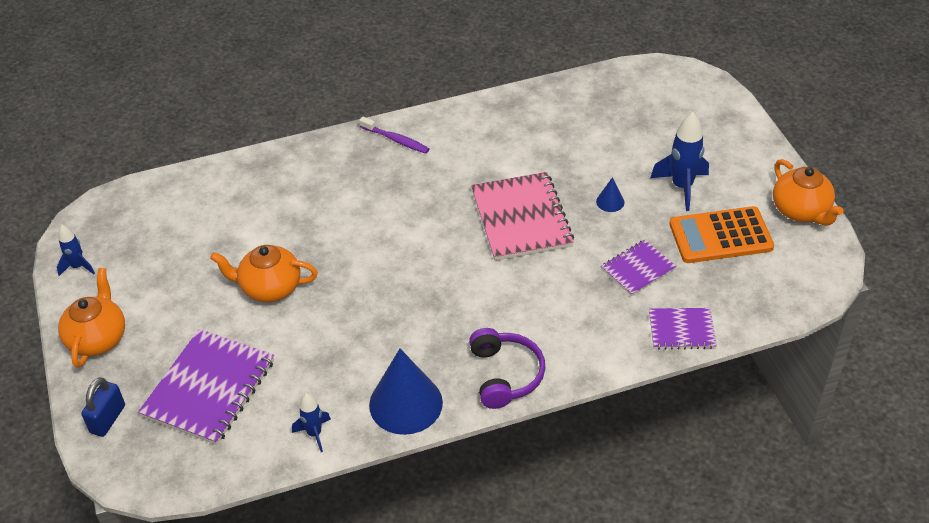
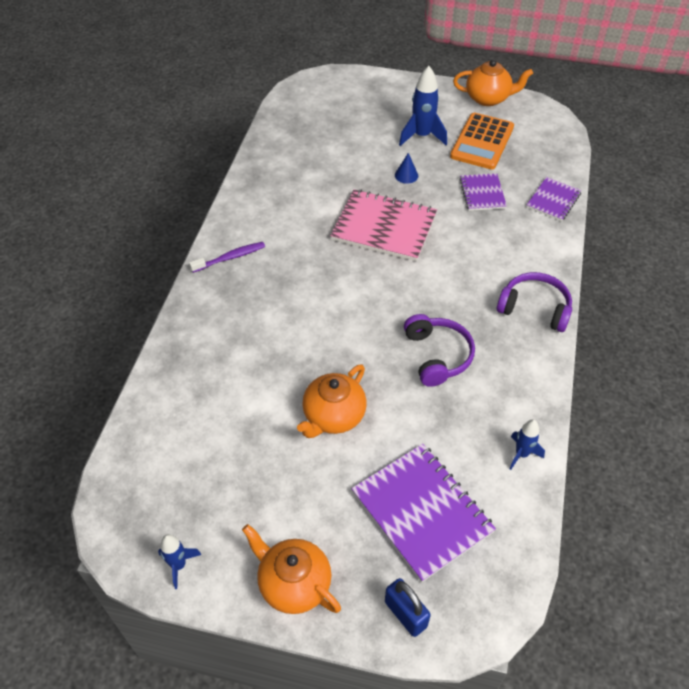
camera: 60 degrees left, 5 degrees up
(387, 327) = (437, 355): none -> purple headphones
(405, 403) = (526, 380): blue cone -> none

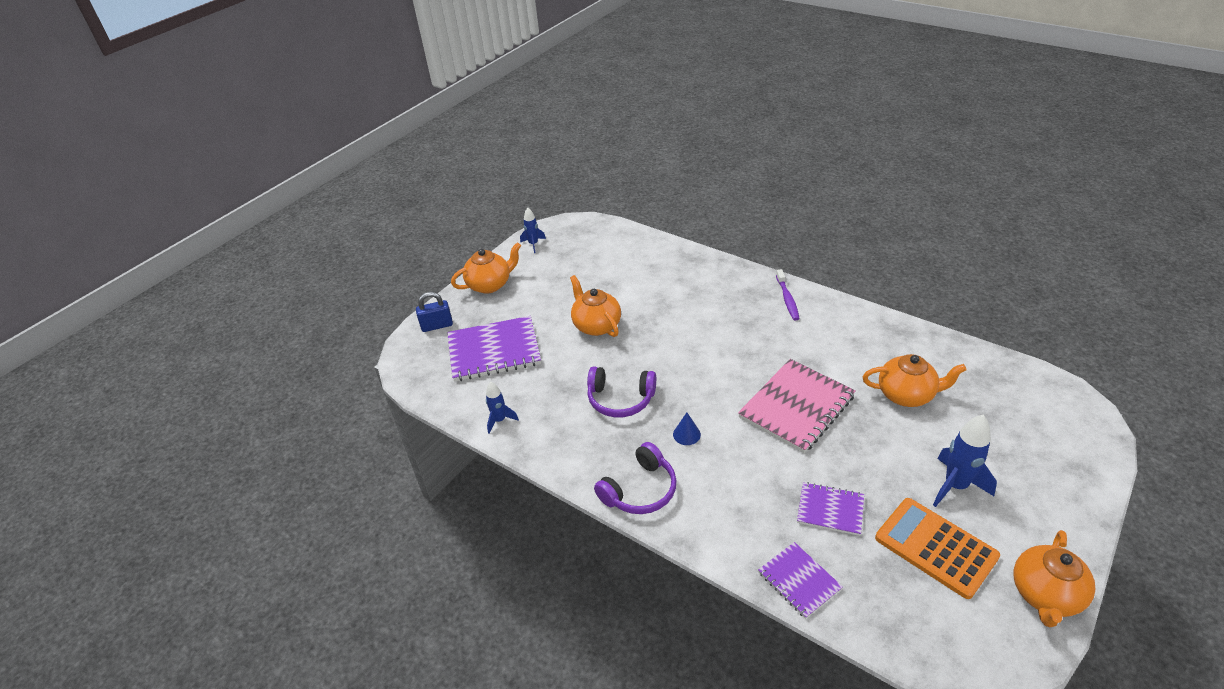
camera: 115 degrees right, 10 degrees down
(337, 166) = (906, 395): none -> orange teapot
(406, 175) = (879, 448): blue cone -> blue cone (686, 434)

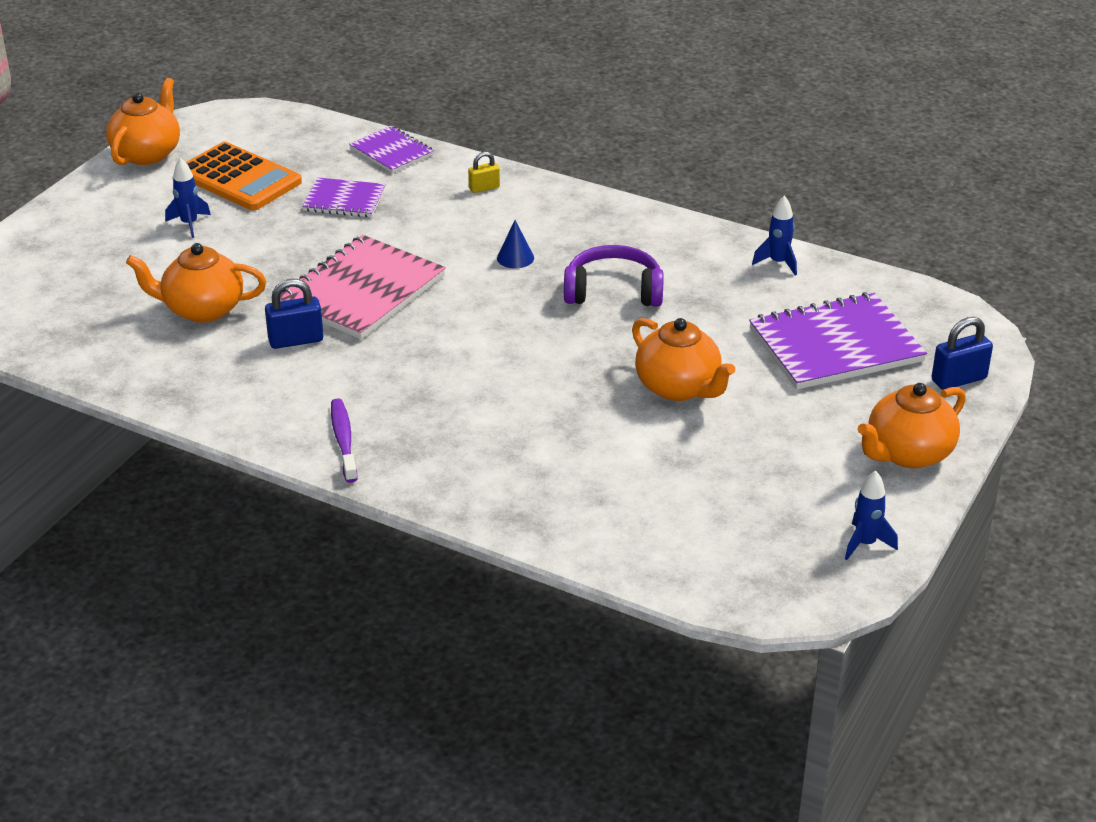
camera: 170 degrees right, 5 degrees down
(640, 490) = (569, 207): purple headphones -> none
(710, 519) = (484, 188): none -> yellow padlock
(832, 366) = (296, 340): none -> blue padlock
(955, 486) = (189, 224): blue rocket -> blue rocket, size x0.59

